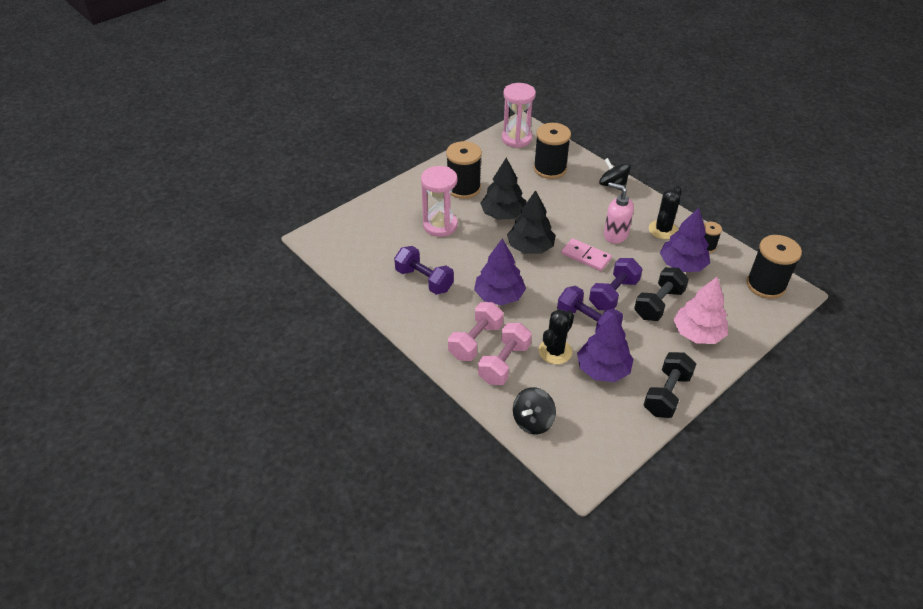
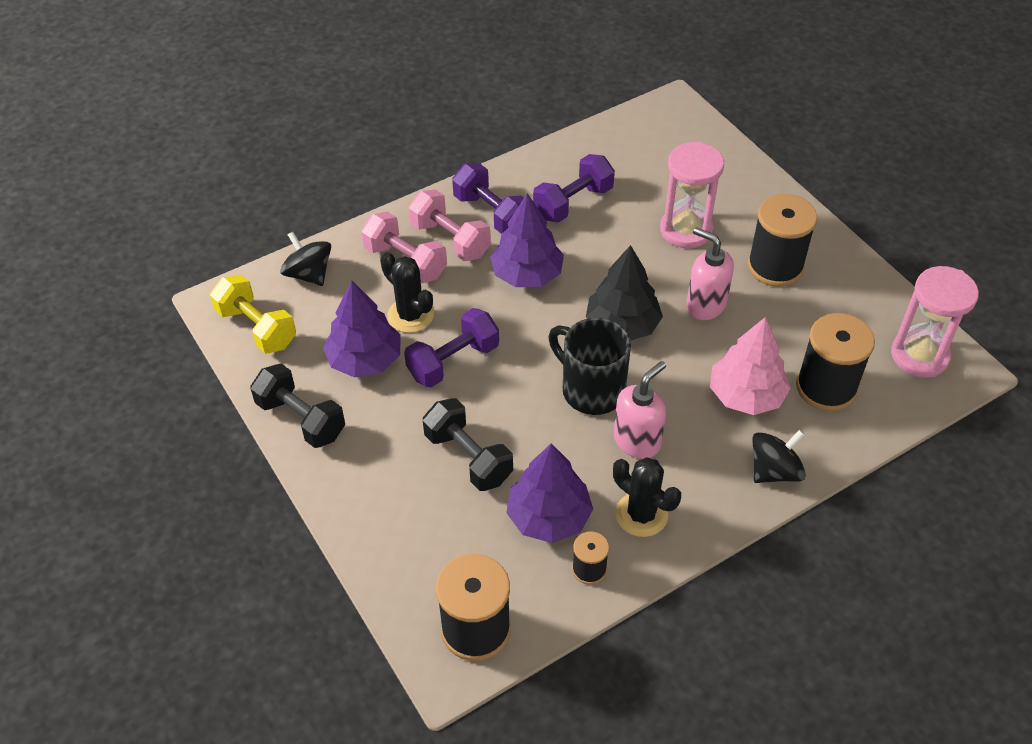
camera: 100 degrees right, 5 degrees up
(503, 214) = (705, 305): black tree -> pink soap dispenser
(586, 256) = (591, 389): pink domino -> black mug
(597, 442) = (256, 328): none -> yellow dumbbell
(613, 294) = (501, 405): purple dumbbell -> purple dumbbell (491, 213)
(698, 333) = (396, 491): pink tree -> pink tree (746, 395)

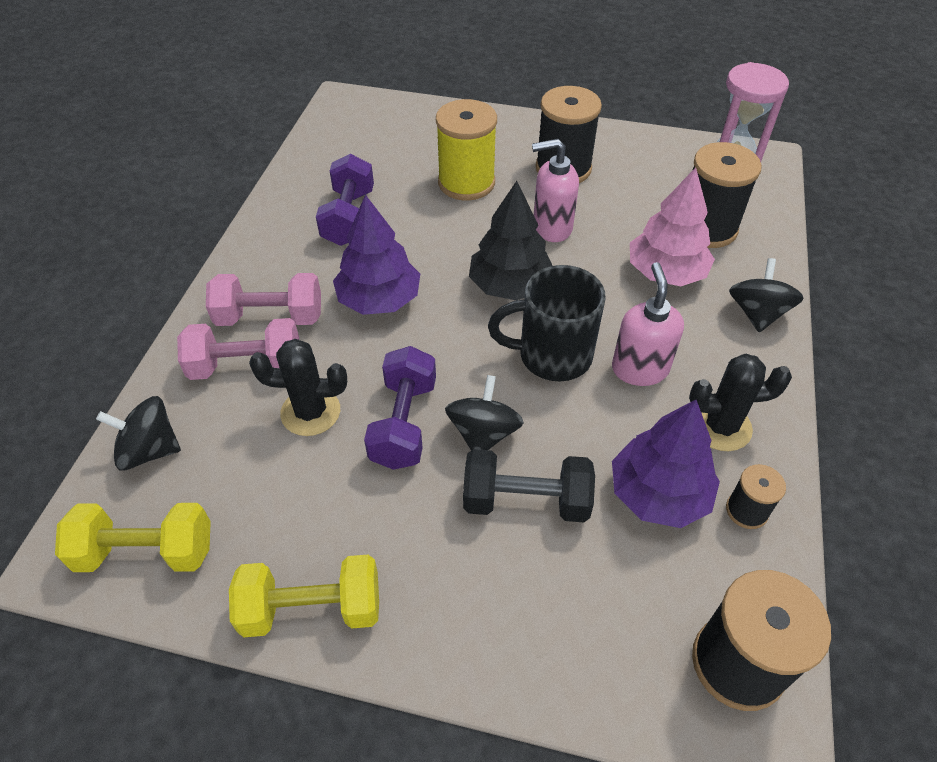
camera: 45 degrees left, 0 degrees up
(301, 419) = (312, 608): black dumbbell -> yellow dumbbell
(365, 359) = (312, 489): purple tree -> none
(491, 213) = (284, 270): purple dumbbell -> none
(491, 402) = (483, 433): none -> black spinning top
(686, 230) = (466, 183): pink hourglass -> yellow spool

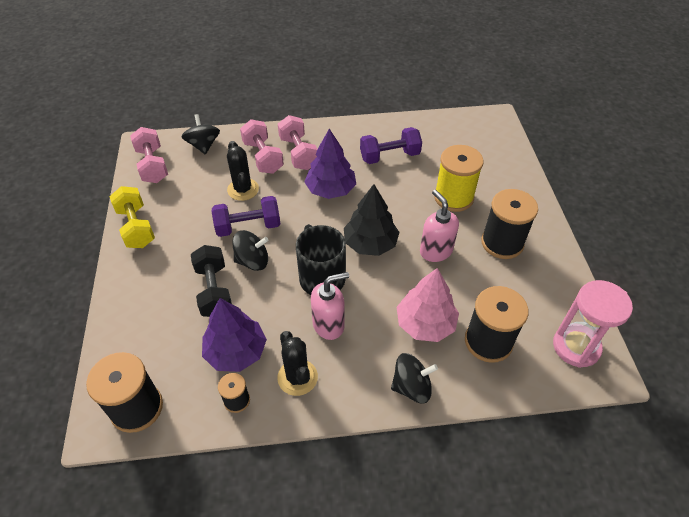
camera: 70 degrees right, 0 degrees up
(146, 552) = (152, 165): yellow dumbbell -> pink dumbbell

